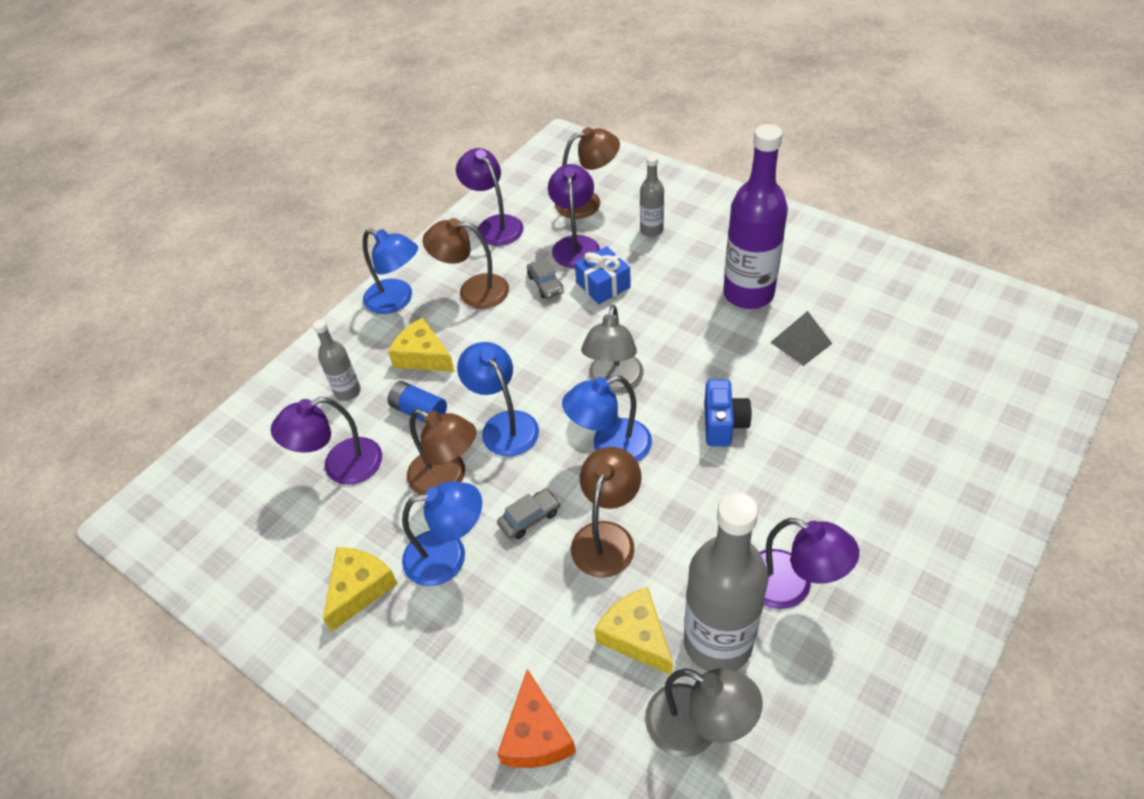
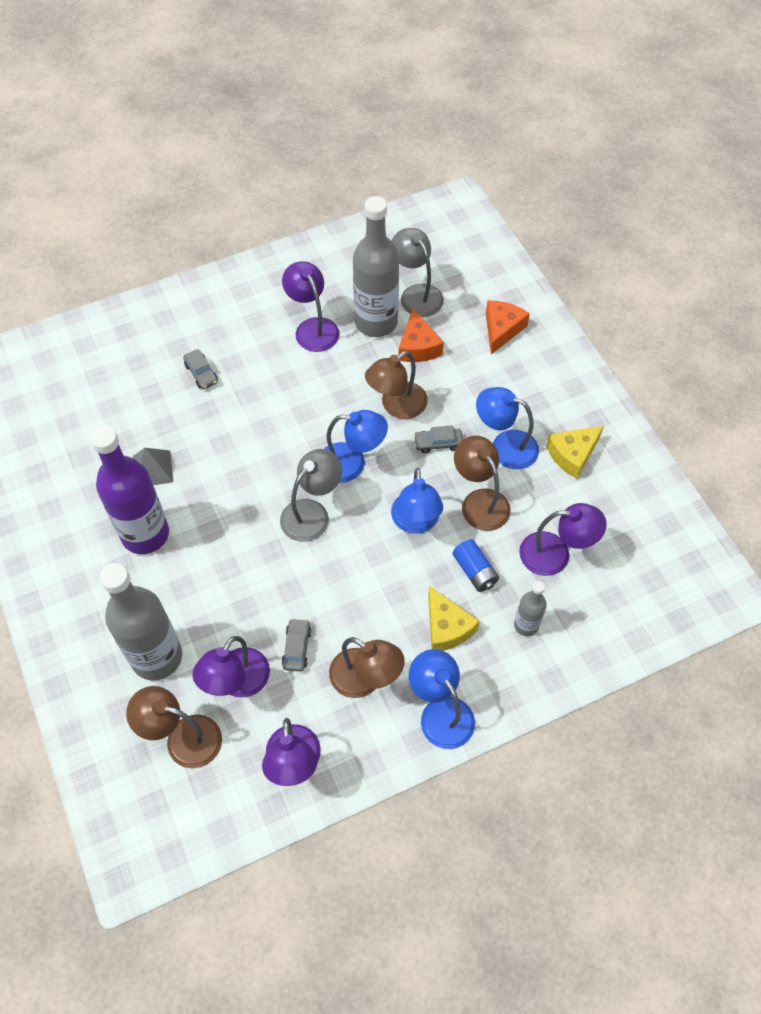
camera: 155 degrees left, 10 degrees up
(603, 285) = (249, 615): blue gift -> none
(636, 636) = (418, 346): yellow cheese -> orange cheese
(651, 230) = (157, 657): grey bottle -> grey bottle, size x2.02
(723, 424) = (264, 438): blue camera -> none
(859, 455) = (201, 373): none -> grey car

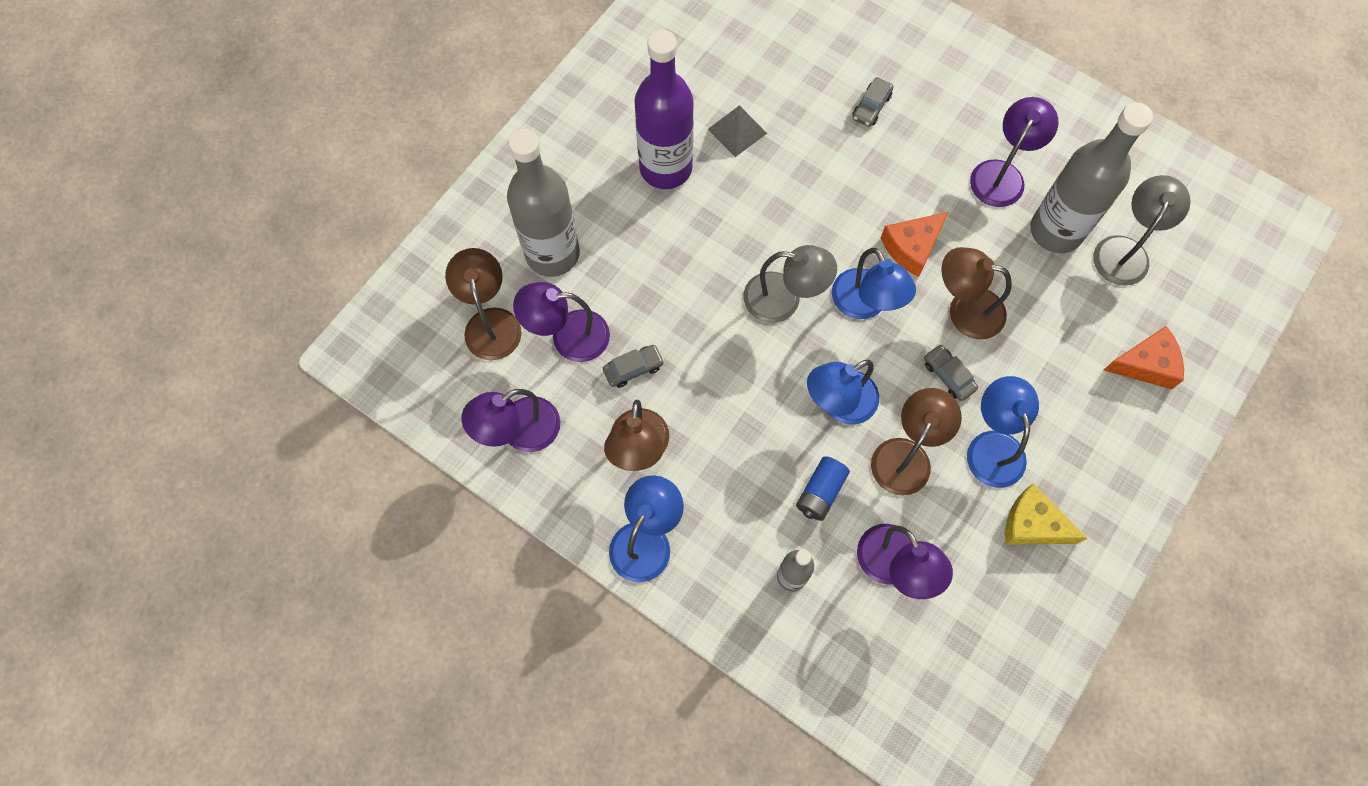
camera: 60 degrees right, 10 degrees up
(418, 346) = (1056, 289): orange cheese -> orange cheese (912, 247)
(446, 627) = (740, 497): yellow cheese -> none

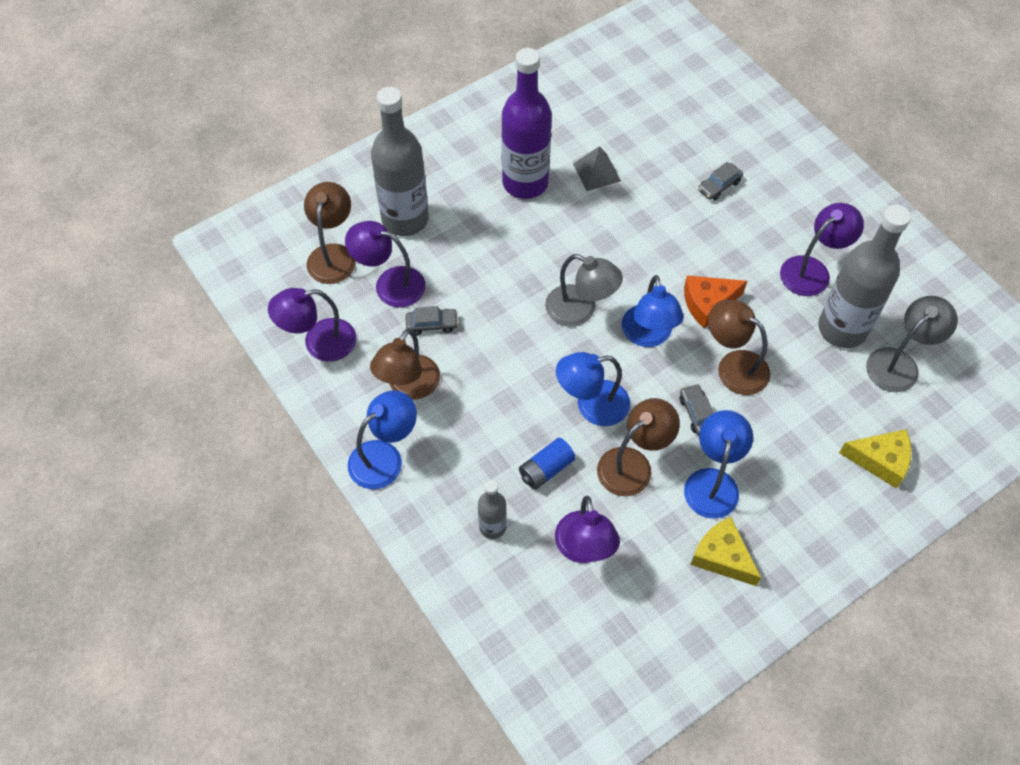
camera: 20 degrees right, 10 degrees down
(1145, 364) = (880, 460): orange cheese -> yellow cheese

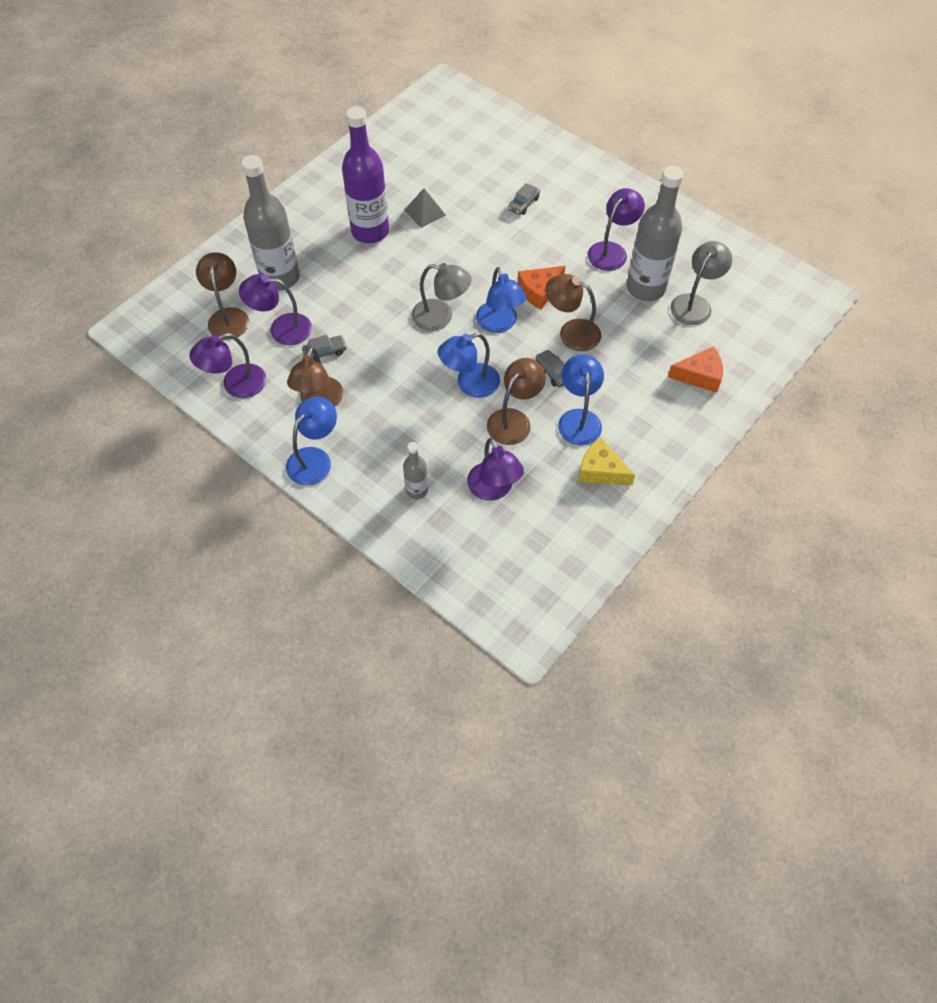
camera: 15 degrees left, 0 degrees up
(546, 469) = (447, 439): blue battery -> none
(880, 460) = (699, 375): yellow cheese -> orange cheese

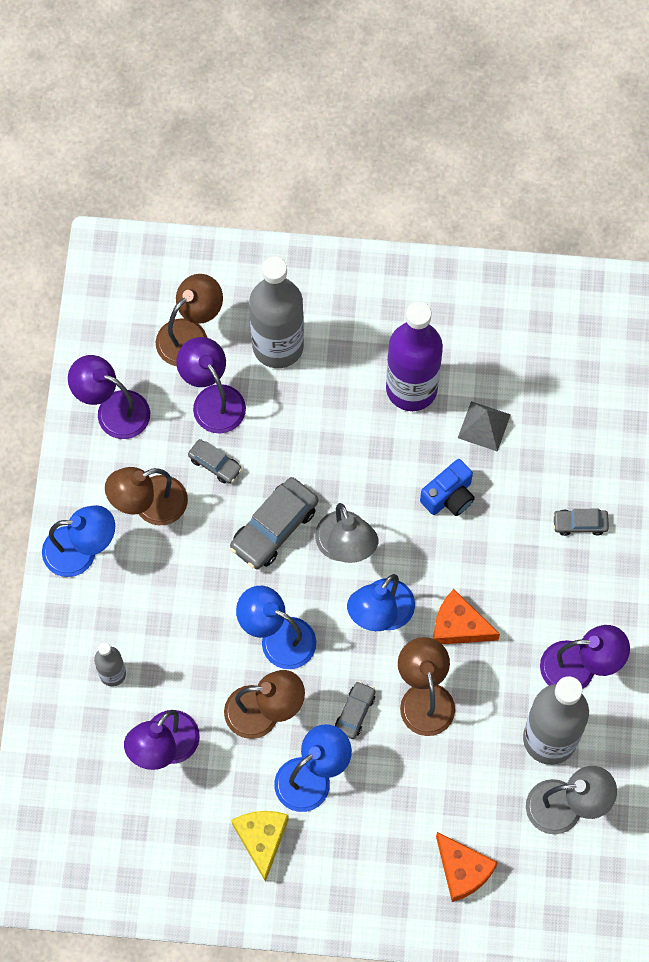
camera: 55 degrees right, 10 degrees up
(395, 345) = (274, 528): none -> grey car
(453, 251) = (449, 496): none -> blue camera

